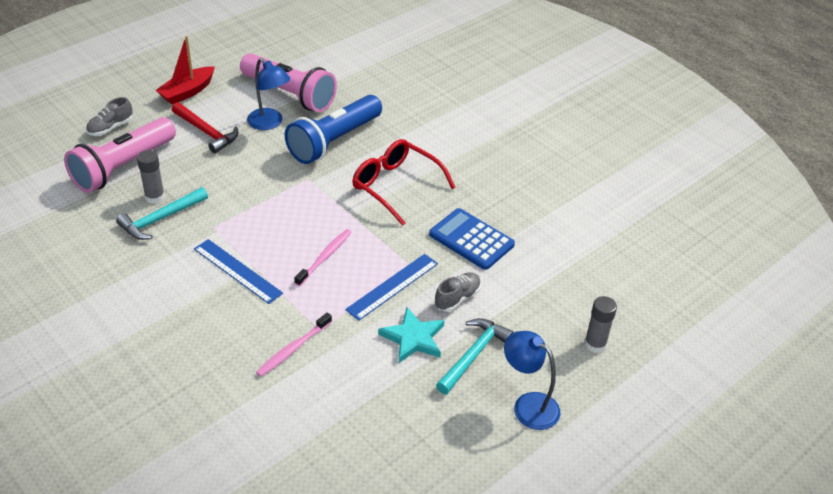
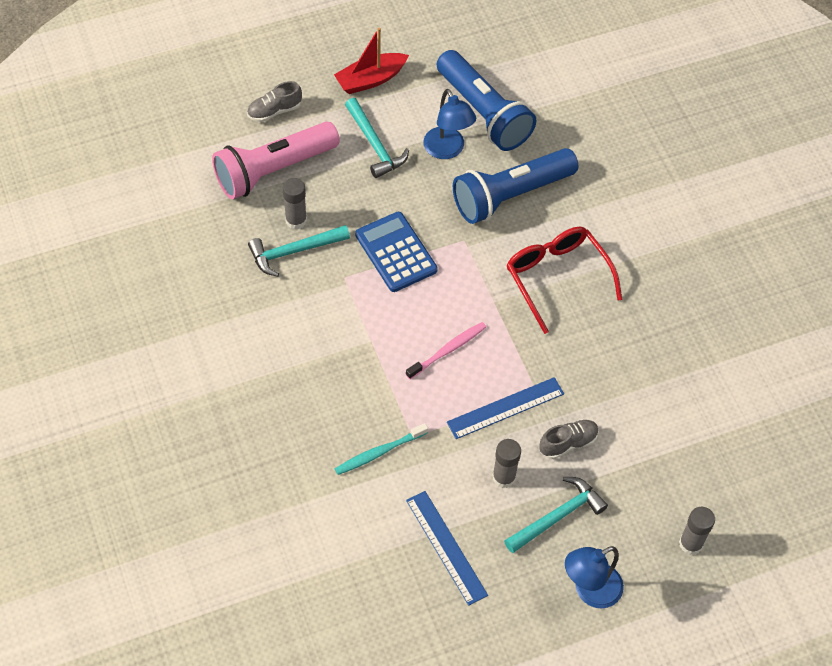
camera: 20 degrees right, 15 degrees up
(206, 132) = (374, 145): red hammer -> turquoise hammer
(237, 271) = (353, 341): blue ruler -> blue ruler (446, 547)
(289, 94) = (483, 113): pink flashlight -> blue flashlight
(293, 349) = (379, 452): pink toothbrush -> turquoise toothbrush
(413, 338) = (504, 477): turquoise star -> grey glue stick
(471, 239) = (613, 373): blue calculator -> blue calculator (396, 252)
(528, 405) = (589, 591): blue lamp -> blue lamp turned 90 degrees counterclockwise

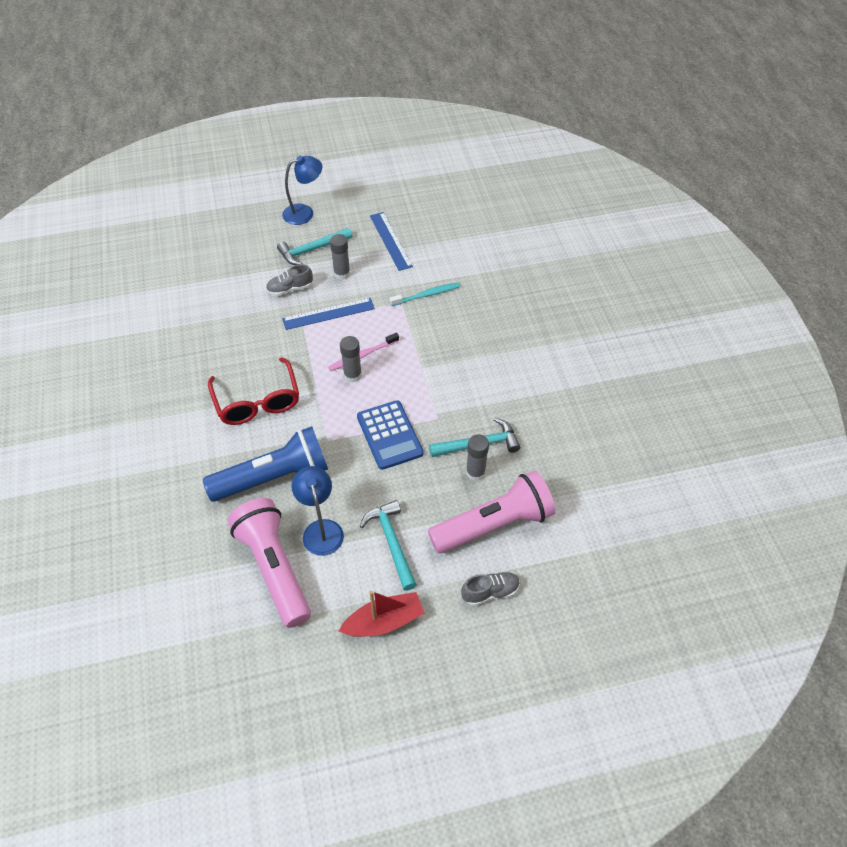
camera: 170 degrees left, 5 degrees down
(483, 113) = (274, 568): blue flashlight -> pink flashlight
(690, 544) = (230, 229): grey glue stick -> grey glue stick (352, 375)

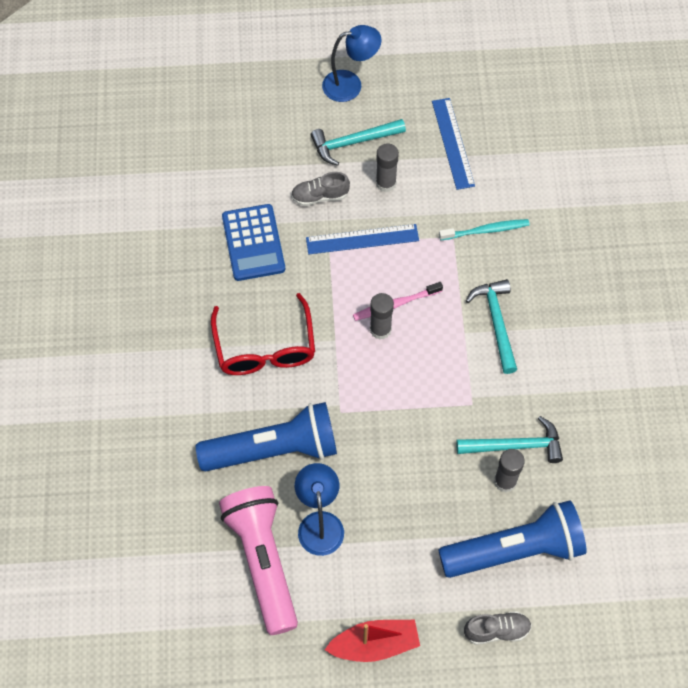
camera: 10 degrees right, 10 degrees up
(389, 435) = (413, 417): blue calculator -> blue calculator (253, 243)
(392, 542) = (396, 552): turquoise hammer -> turquoise hammer (496, 322)
(494, 525) = (515, 550): pink flashlight -> blue flashlight

